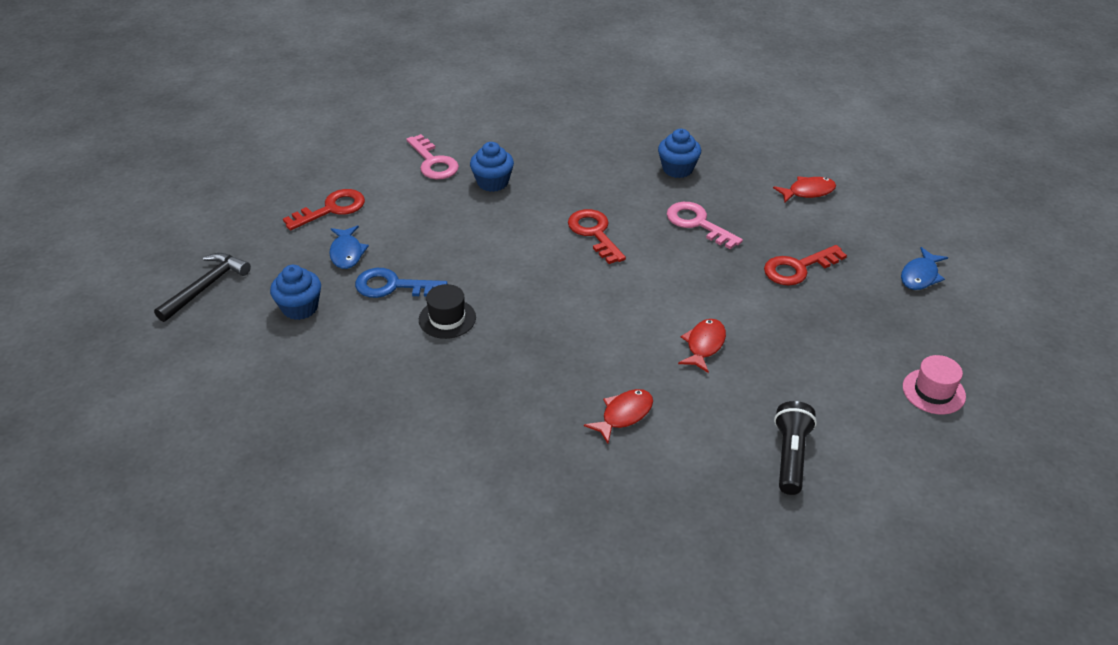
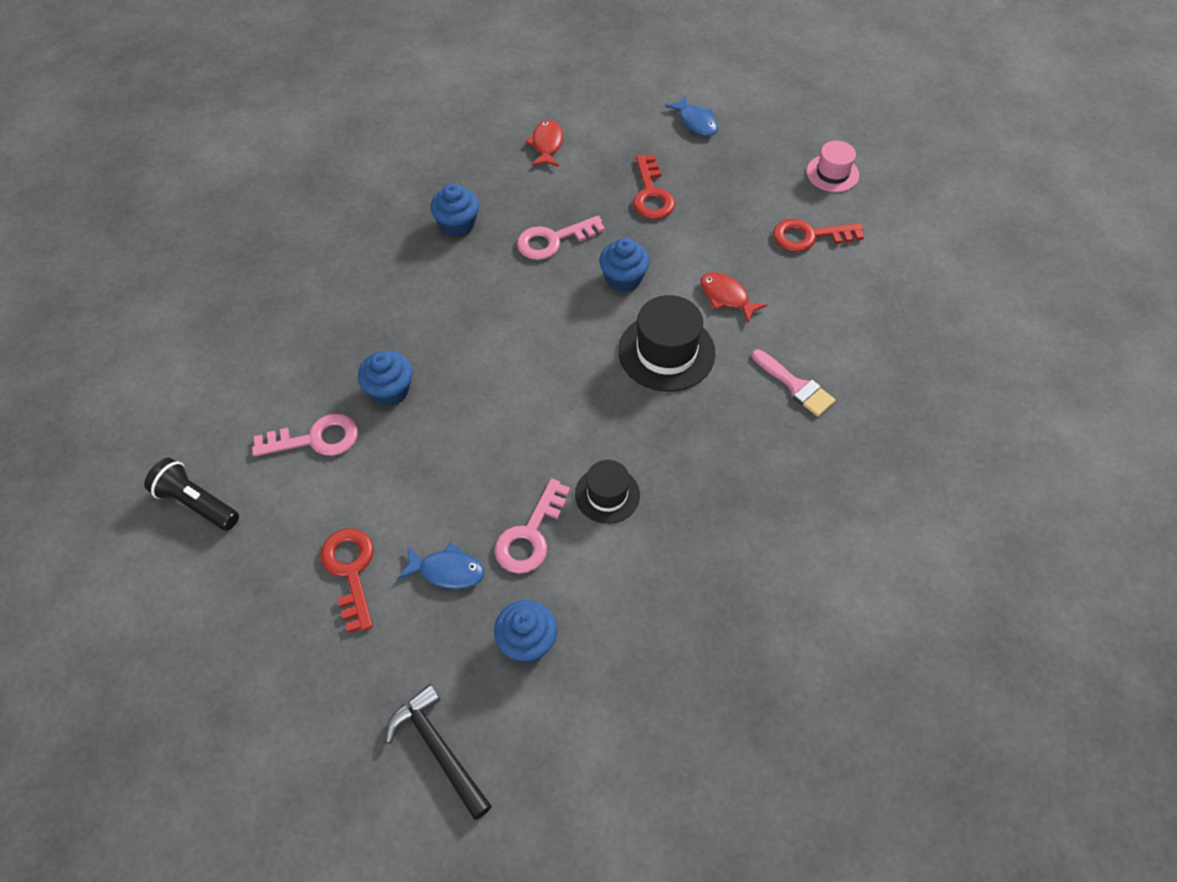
camera: 70 degrees left, 15 degrees up
(393, 286) = (530, 535): blue key -> pink key
(594, 233) = (527, 326): red key -> red key (809, 236)
(614, 320) = (666, 352): none -> black hat
(624, 415) = (795, 386): red fish -> pink brush
(682, 274) = (623, 278): none -> blue cupcake
(791, 456) = (876, 288): black flashlight -> black flashlight (196, 503)

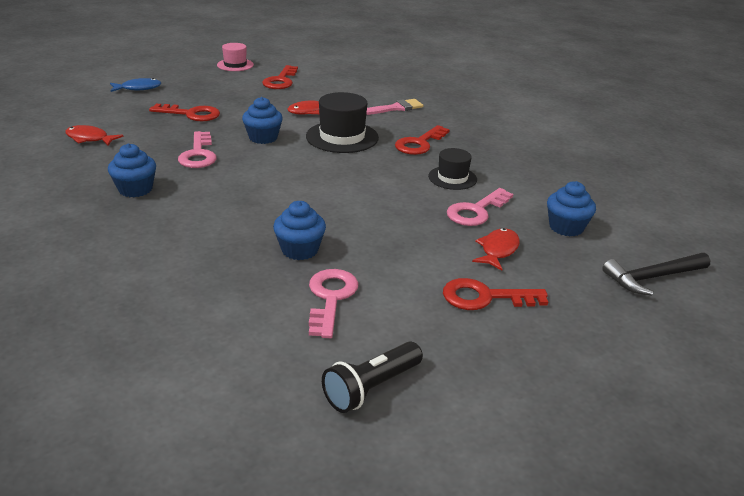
camera: 75 degrees left, 25 degrees down
(447, 571) = (498, 250): blue fish -> red fish
(530, 535) = (476, 211): pink key -> pink key turned 90 degrees clockwise
(691, 438) = (419, 143): none -> red key

